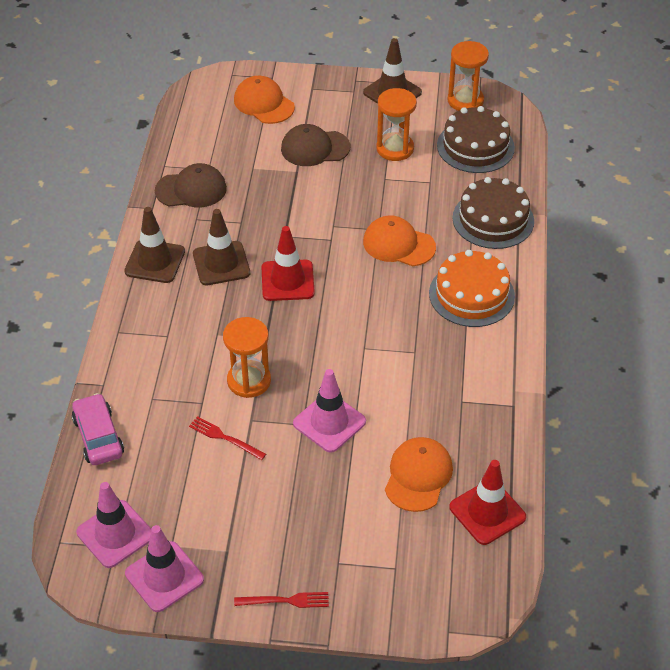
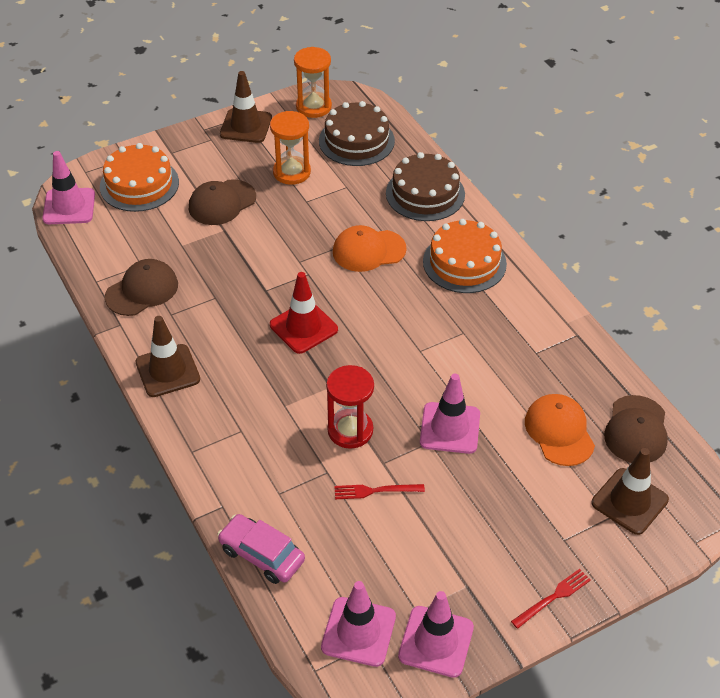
camera: 35 degrees left, 0 degrees up
(195, 97) = (69, 206): none -> pink traffic cone
(221, 263) = (231, 342): brown traffic cone -> brown traffic cone (629, 501)
(249, 381) = (350, 430): orange hourglass -> red hourglass
(264, 103) = (139, 184): orange cap -> orange cake
(487, 512) = (636, 430): red traffic cone -> brown cap

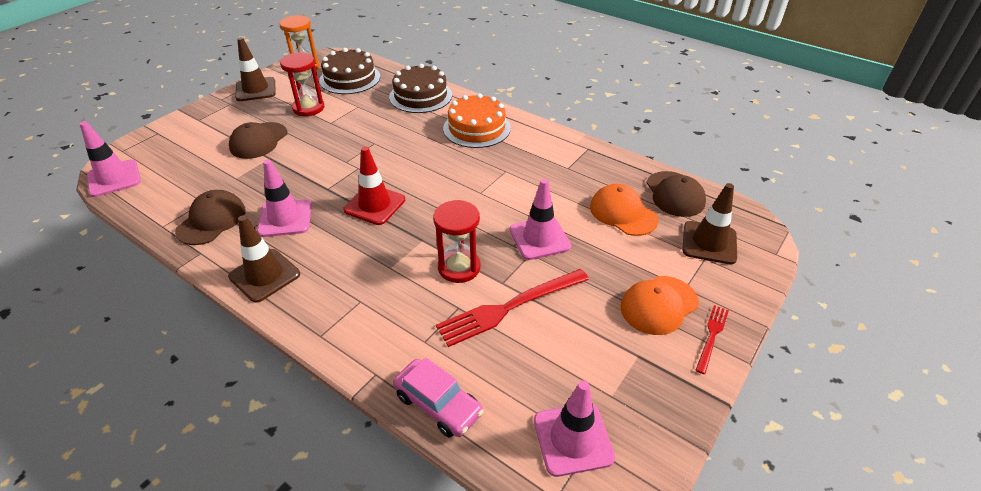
camera: 25 degrees left, 5 degrees down
(139, 184) = (177, 147): orange cake -> none
(261, 555) = (438, 404): pink car -> pink car turned 150 degrees counterclockwise
(291, 172) = (308, 108): orange hourglass -> red hourglass
(368, 250) = (398, 140): orange cap -> orange cap (658, 305)
(375, 491) = (510, 307): red fork -> red fork, size x1.92
(436, 641) = (647, 416): pink traffic cone -> pink traffic cone (285, 218)

